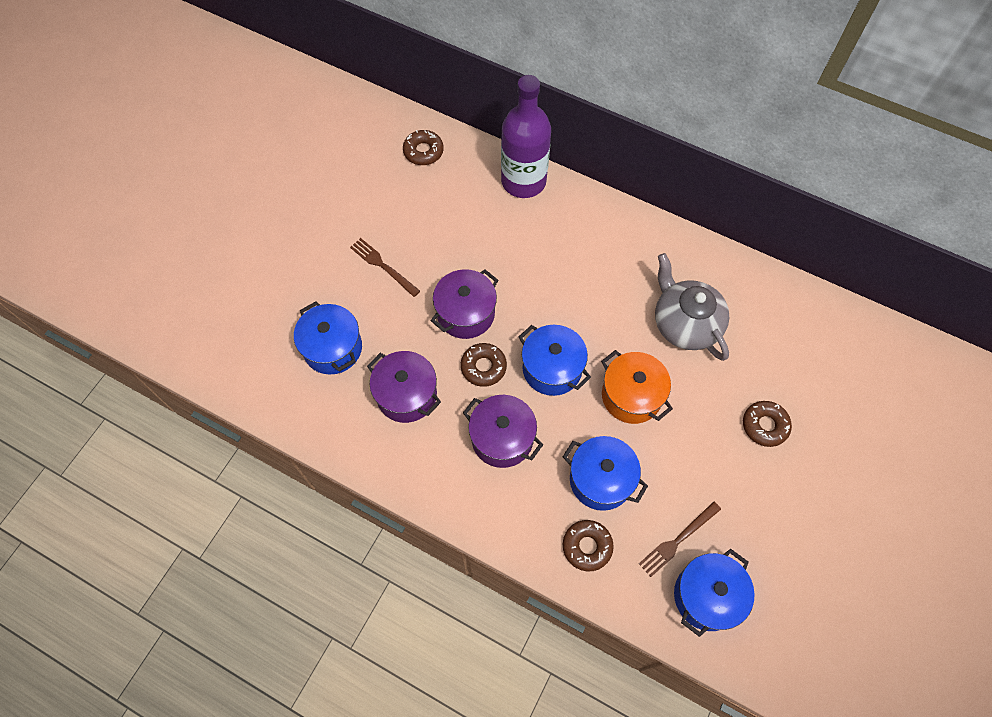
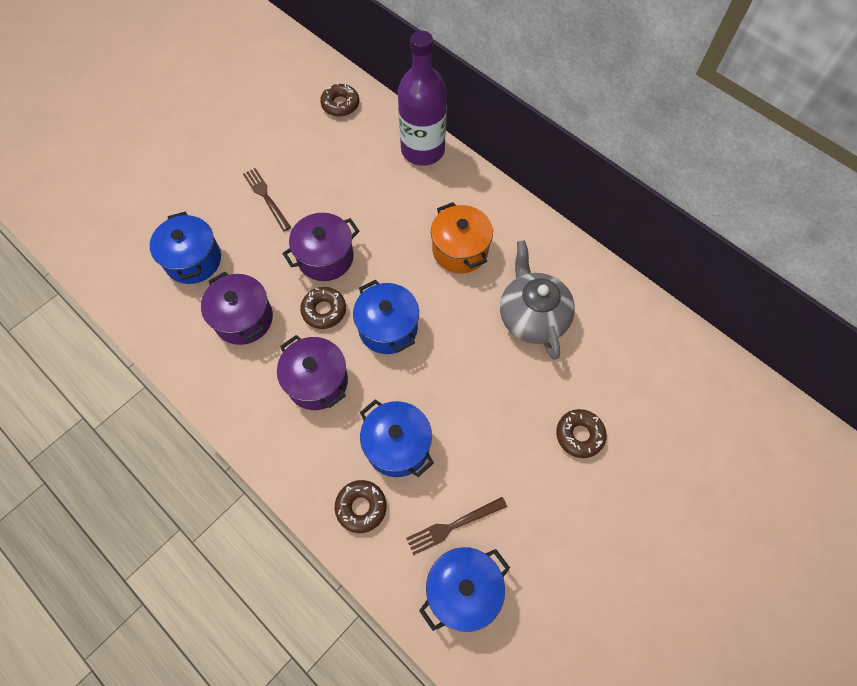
camera: 15 degrees right, 0 degrees up
(631, 396) = (455, 372): orange pot -> orange pot (460, 250)

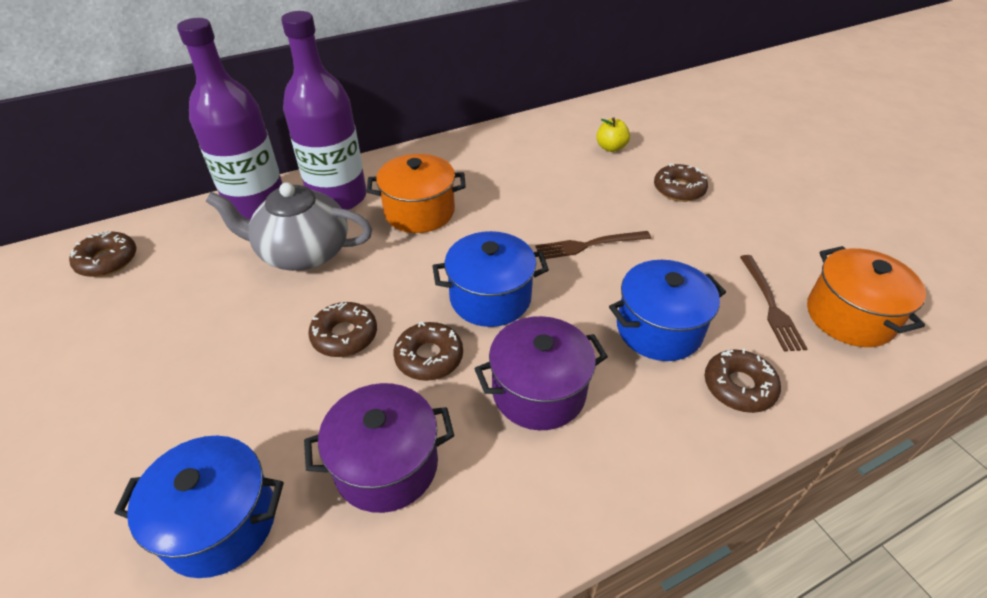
camera: 70 degrees left, 20 degrees down
(266, 197) = (183, 383): brown fork -> brown fork (588, 245)
(325, 257) = (344, 335): purple pot -> brown donut
(453, 192) = (338, 197): none -> purple bottle
(463, 590) = (849, 316): blue pot -> orange pot
(532, 316) = (533, 183): grey teapot -> grey teapot (303, 252)
(619, 365) = (611, 148): none -> yellow apple

